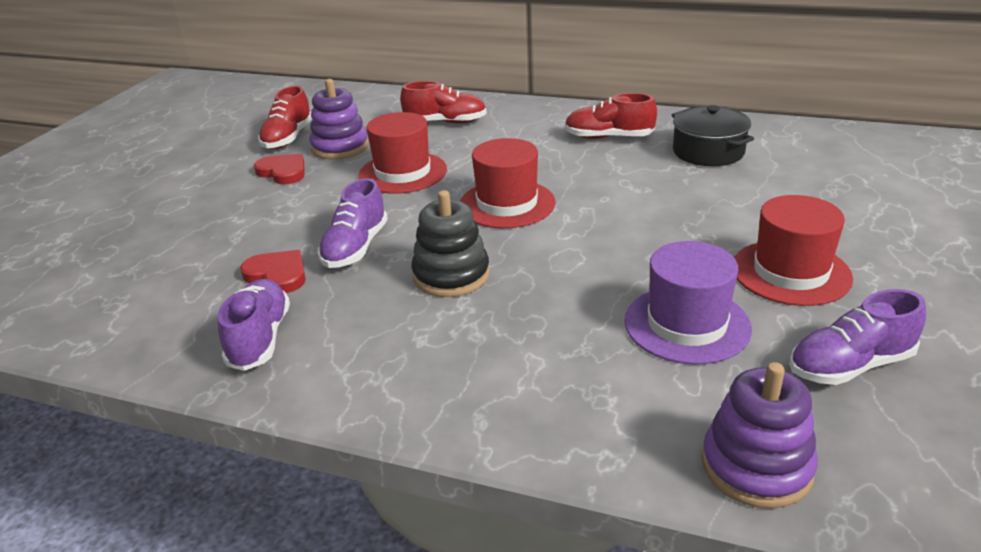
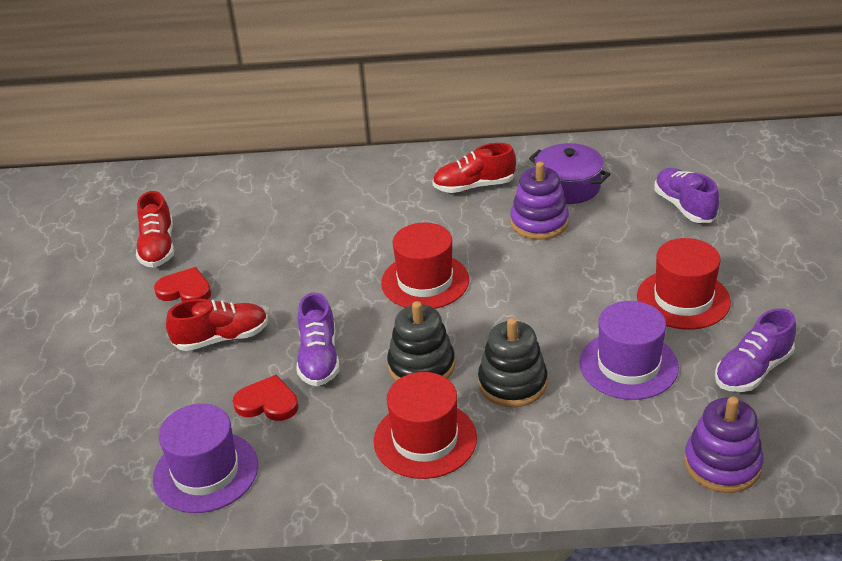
camera: 20 degrees left, 5 degrees up
(170, 321) = (206, 472): none -> purple hat
(260, 338) = (299, 466): purple shoe -> purple shoe (684, 207)
(340, 147) = (222, 248): purple stacking toy -> purple stacking toy (539, 222)
(402, 173) = (306, 266): red hat -> red hat (425, 439)
(445, 122) = (308, 196): red shoe -> red shoe (221, 338)
(538, 313) = (512, 383): none -> black stacking toy
(708, 152) = (568, 187): black pot -> purple pot

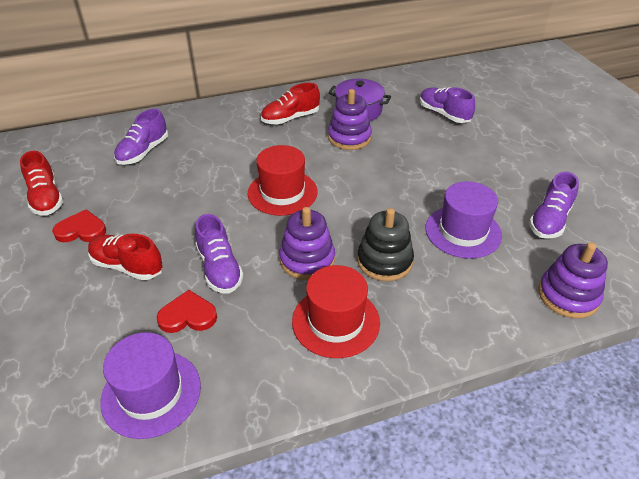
camera: 20 degrees left, 5 degrees up
(221, 338) = (127, 266): red shoe -> red shoe turned 120 degrees counterclockwise
(280, 207) = (143, 152): none -> purple shoe
(421, 366) = (307, 260): black stacking toy -> purple stacking toy
(683, 299) = (476, 177): red hat -> none

